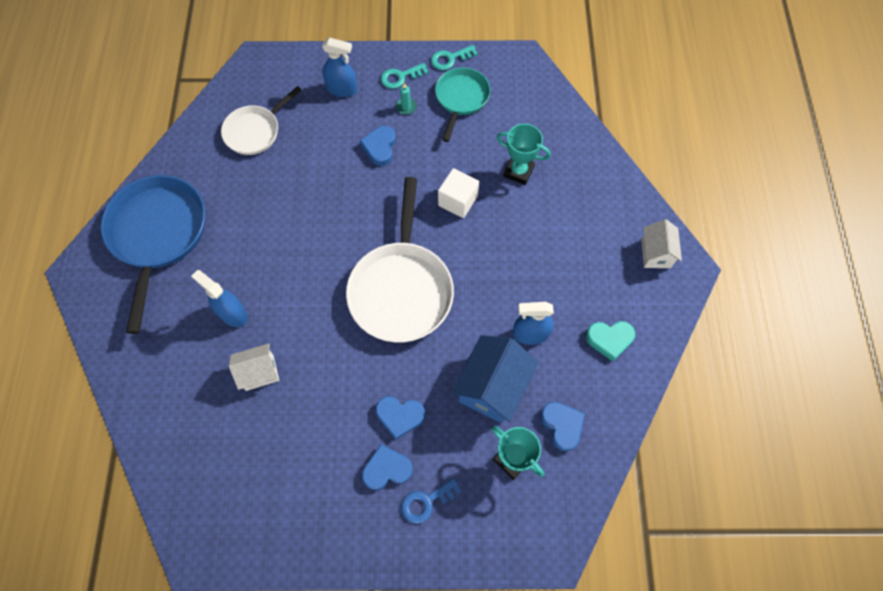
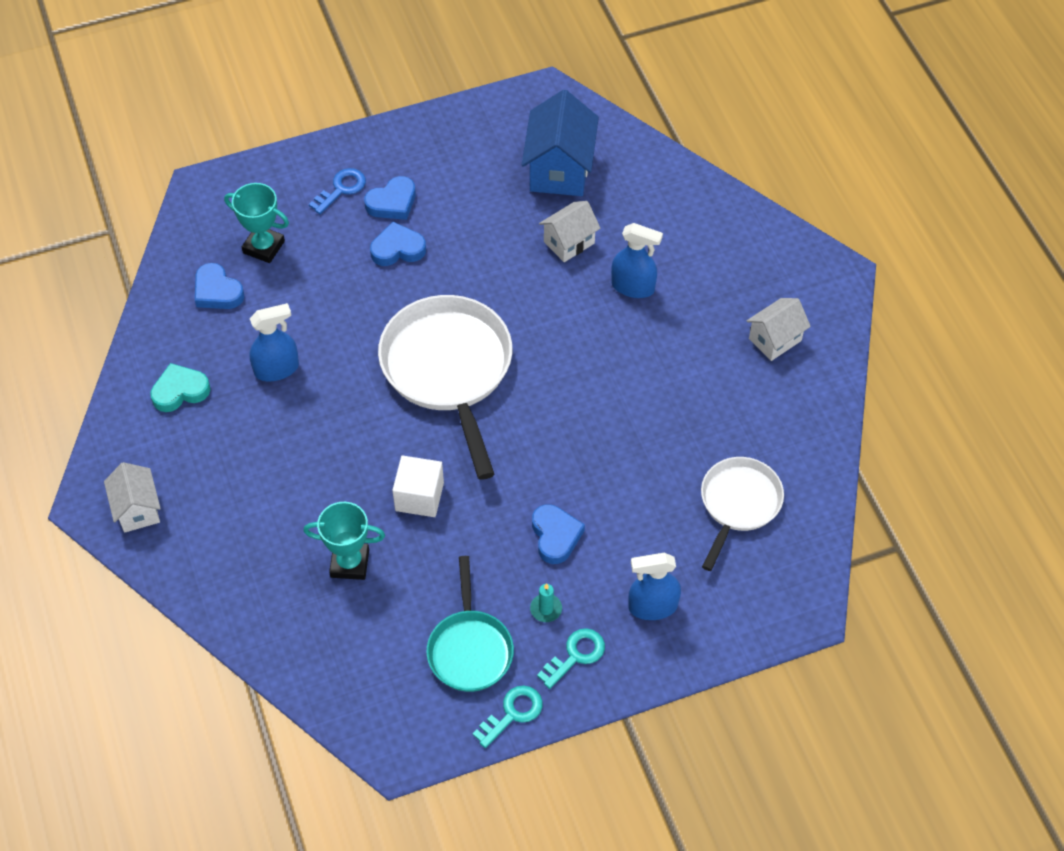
camera: 160 degrees right, 10 degrees down
(158, 234) = (775, 339): blue pan -> white house
(492, 387) = (305, 303): blue house -> blue house (559, 169)

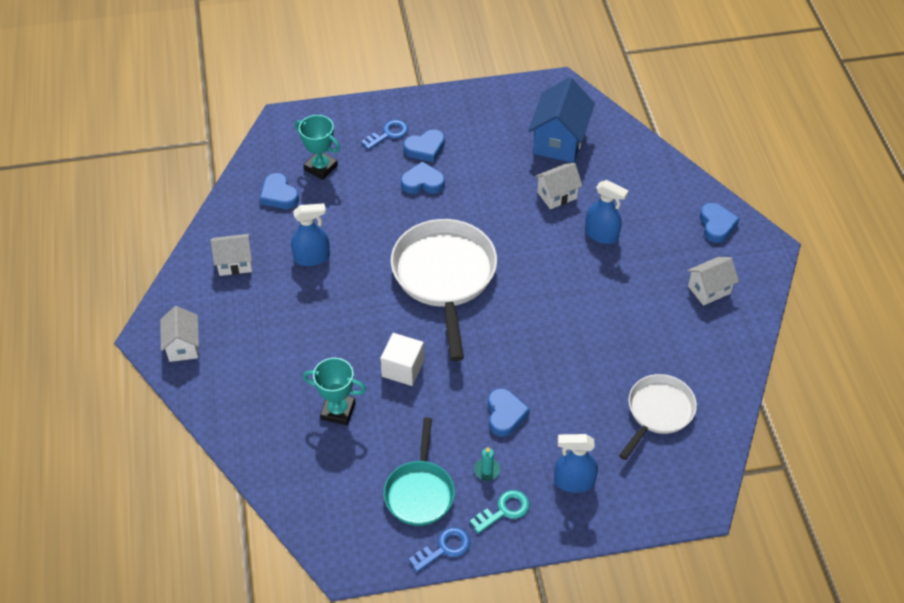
camera: 10 degrees right, 5 degrees down
(180, 391) = (235, 263): turquoise heart -> white house
(512, 713) = (444, 548): turquoise key -> blue key
(771, 254) = (716, 225): none -> blue heart

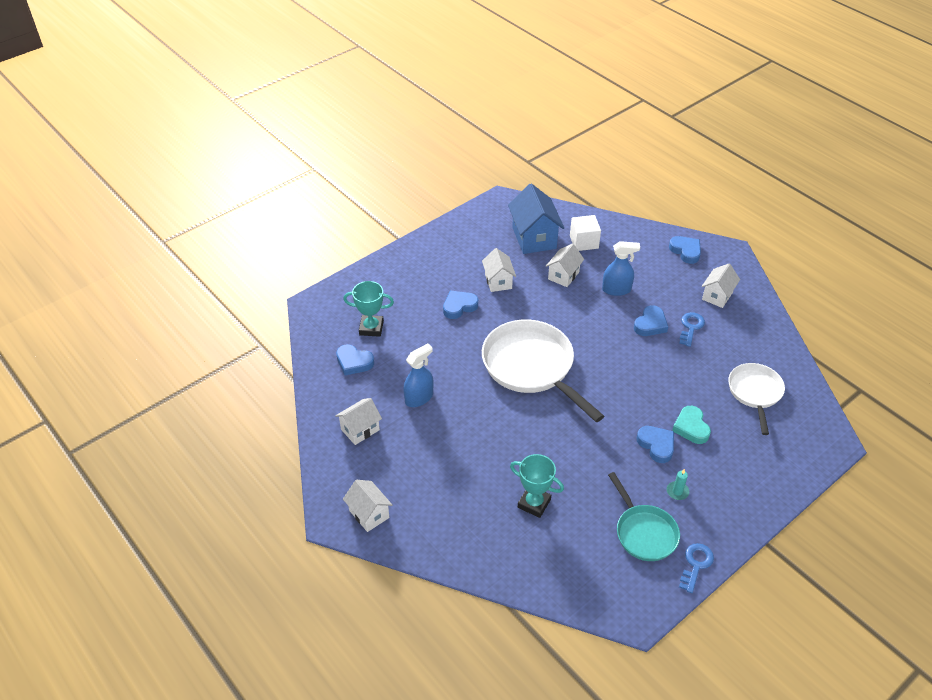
camera: 30 degrees left, 5 degrees down
(338, 411) = (534, 503): turquoise trophy -> turquoise trophy turned 45 degrees clockwise
(388, 134) = (404, 282): blue key -> blue key (690, 327)
(403, 368) = (556, 448): white cube -> white cube (584, 242)
(425, 148) = (441, 281): blue heart -> blue heart (650, 324)
(483, 173) = (498, 281): none -> white house
(504, 510) = (713, 514): turquoise key -> none
(557, 414) = (691, 427): none -> turquoise heart
(574, 482) = (742, 469): blue spray bottle -> none

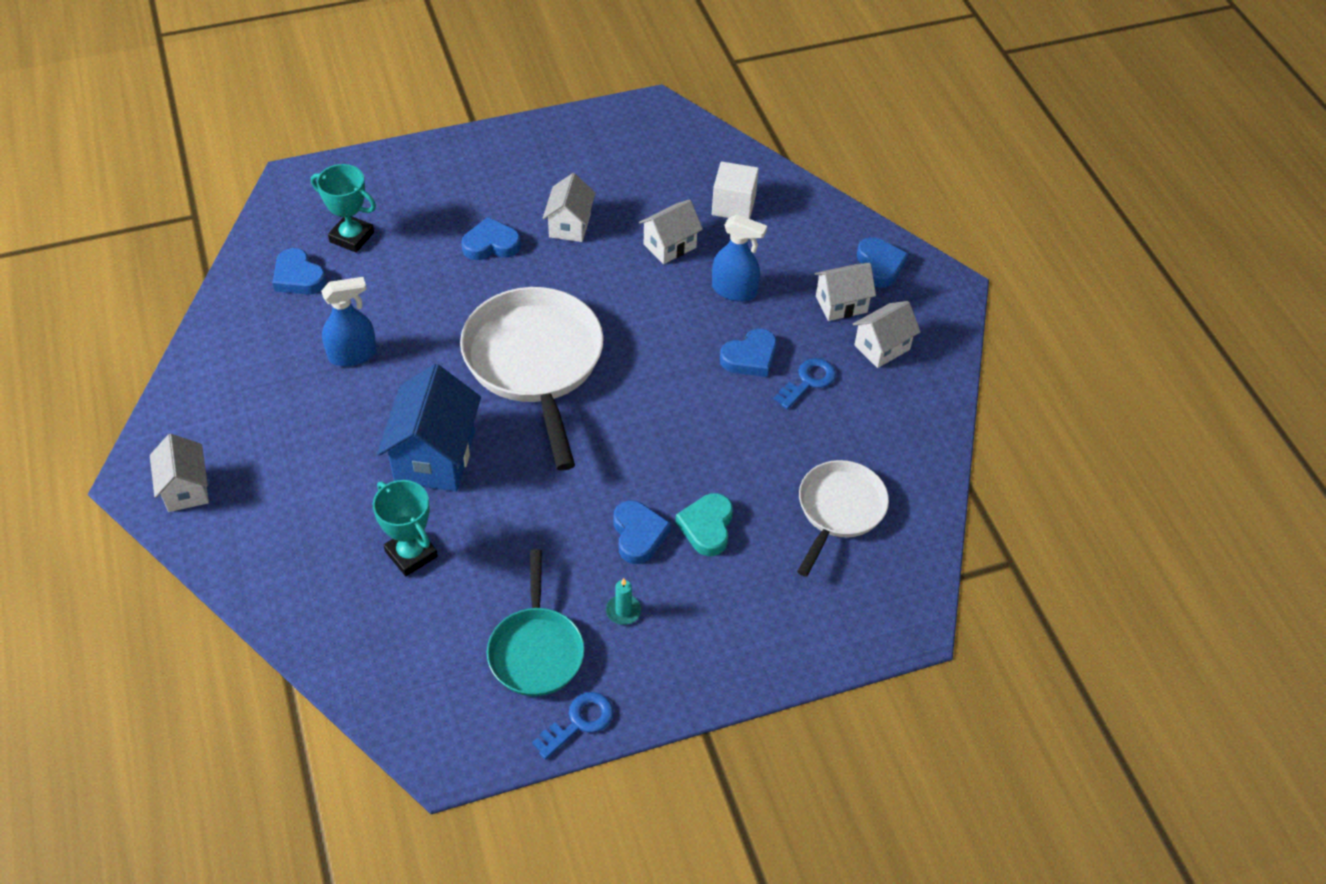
camera: 20 degrees right, 5 degrees up
(360, 429) = (247, 372): white house -> white house (841, 304)
(534, 238) = (664, 177): blue house -> blue house (435, 457)

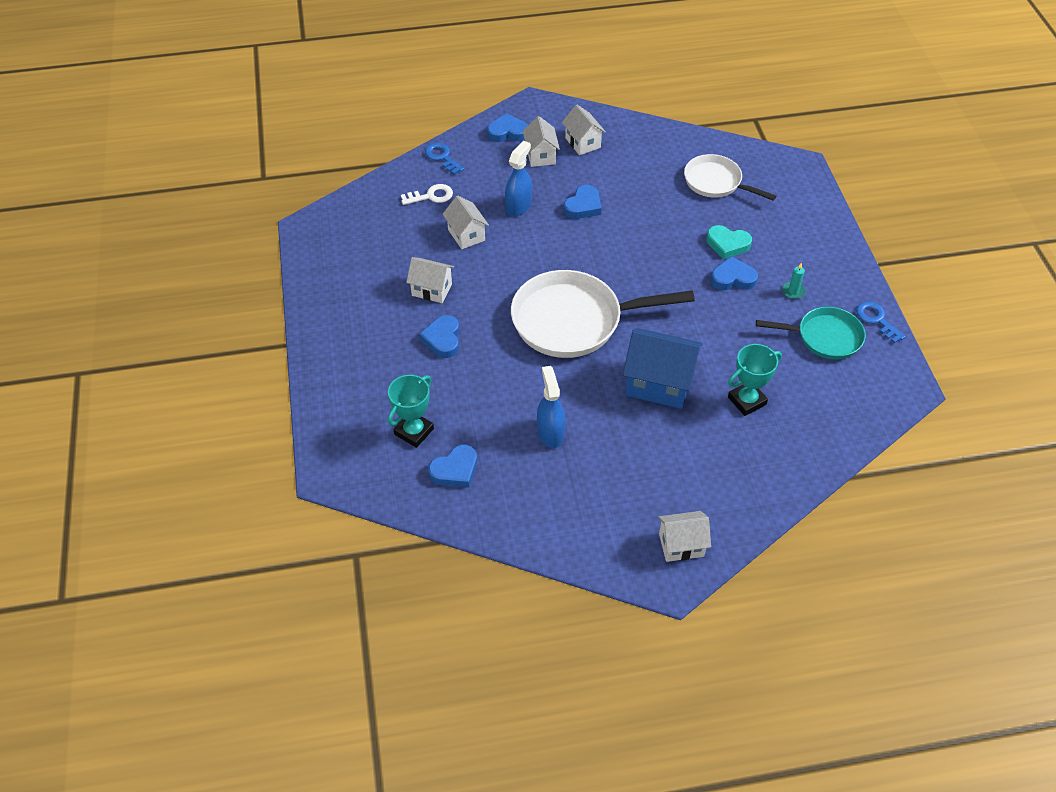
camera: 80 degrees left, 0 degrees up
(733, 205) = (431, 196): white cube -> white key
(750, 357) = (583, 206): blue heart -> blue heart turned 60 degrees clockwise
(808, 381) = (608, 181): blue key -> blue key (442, 157)

